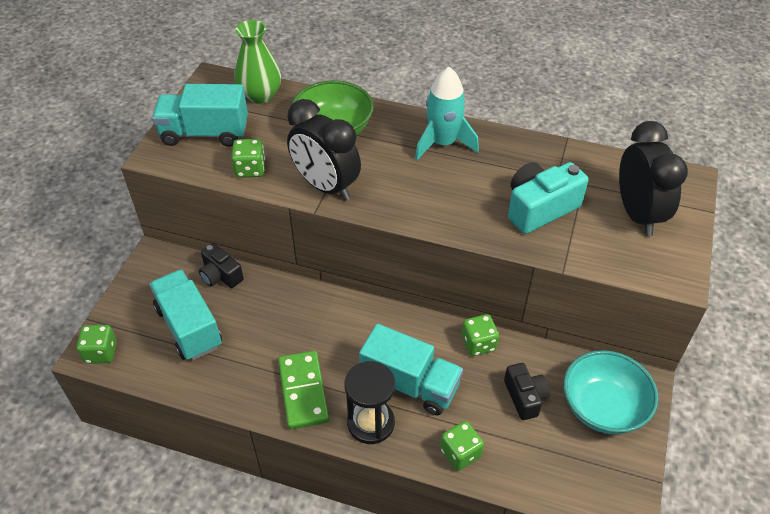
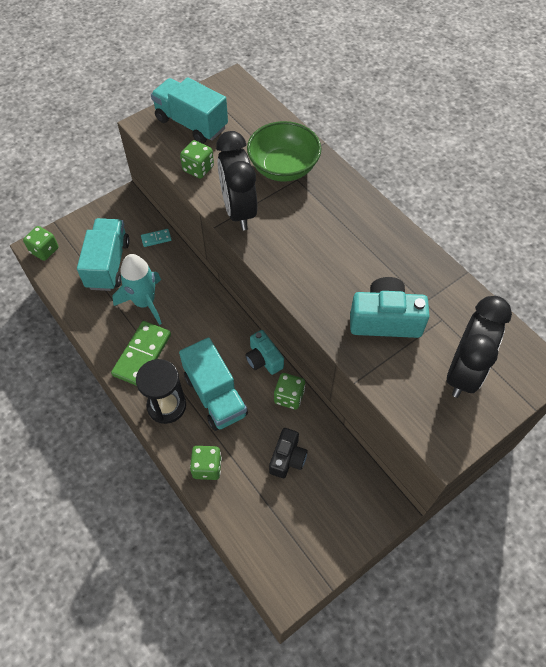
camera: 35 degrees right, 10 degrees up
(221, 276) = (156, 239): black camera -> turquoise domino
(260, 95) = (255, 111): green vase -> none
(426, 325) = (263, 359): none -> turquoise camera
(443, 143) = (357, 222): turquoise rocket -> turquoise rocket (144, 302)
(603, 407) = (339, 505): turquoise bowl -> none

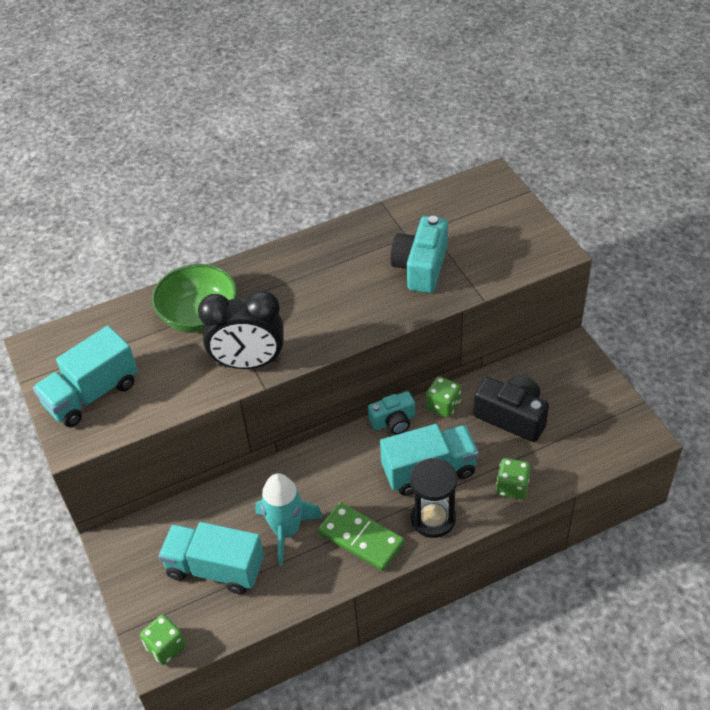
camera: 75 degrees left, 10 degrees down
(156, 239) = (191, 511): turquoise domino -> none
(198, 168) = (170, 394): green dice -> none
(287, 458) = (512, 416): black camera -> black camera, size x1.55
(464, 372) = (487, 226): black clock -> none

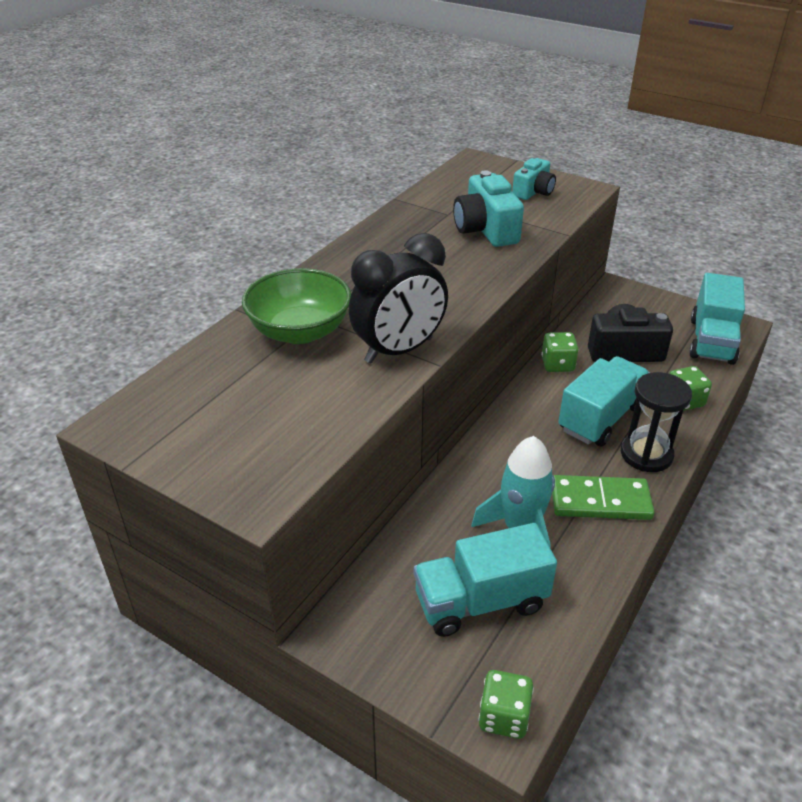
camera: 35 degrees left, 10 degrees down
(92, 394) = (237, 444): turquoise truck -> turquoise truck (711, 341)
(393, 421) = (526, 393): turquoise camera -> turquoise camera (533, 192)

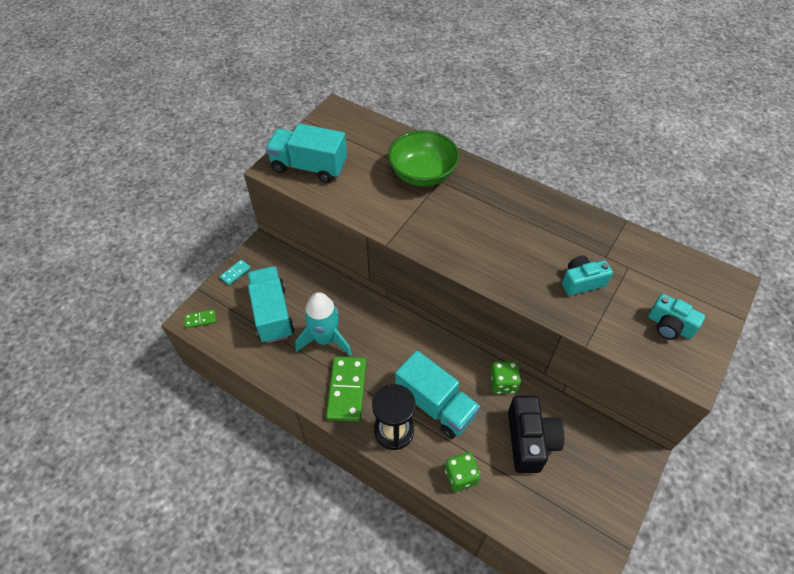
camera: 90 degrees right, 15 degrees up
(392, 671) = (235, 273): none -> turquoise domino
(399, 350) = (402, 223): black clock -> none
(486, 230) = (581, 282): turquoise camera -> turquoise camera, size x0.64
(503, 716) = (200, 319): green dice -> green domino
(711, 341) = (557, 528): turquoise truck -> turquoise truck (309, 167)

